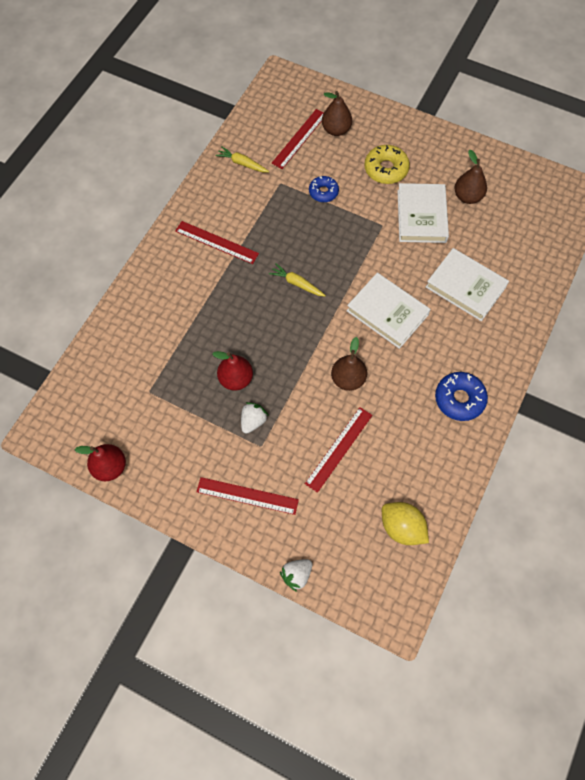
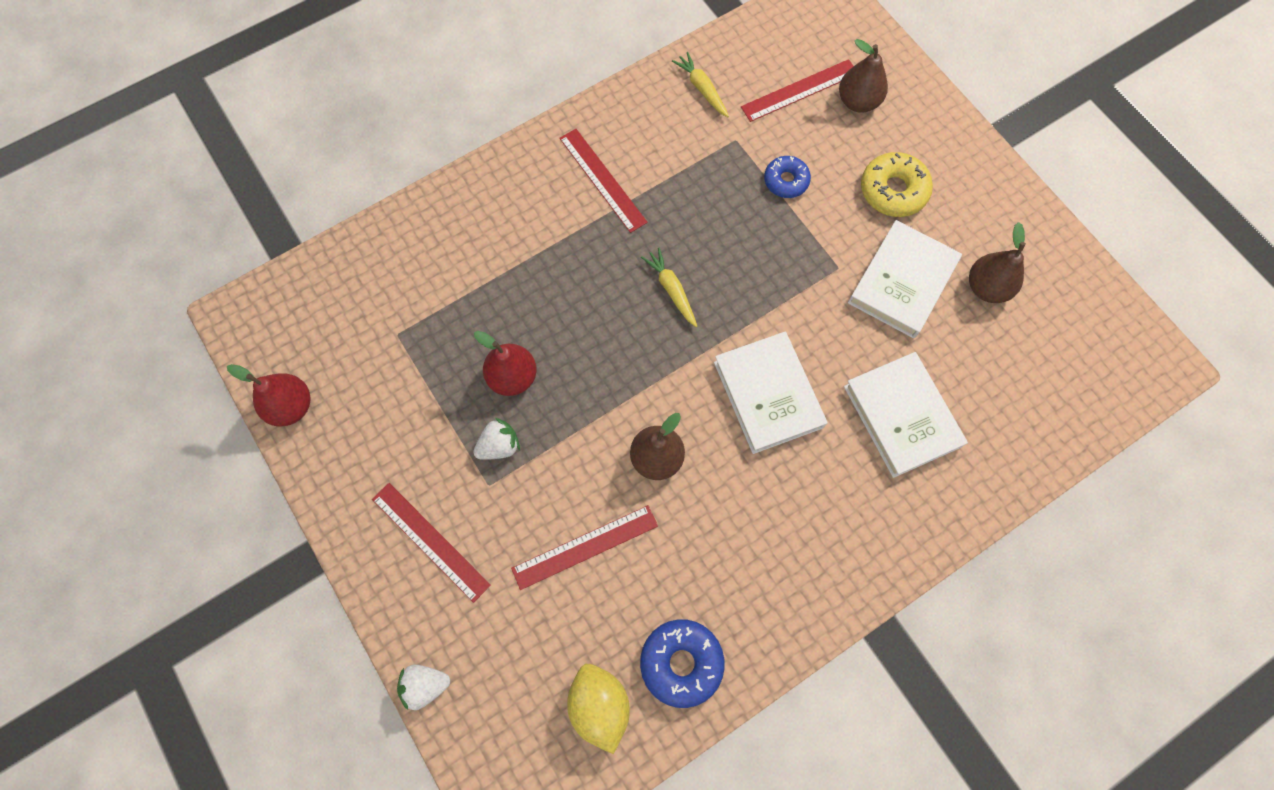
camera: 30 degrees right, 5 degrees up
(459, 399) = (791, 572): blue donut -> blue donut (681, 663)

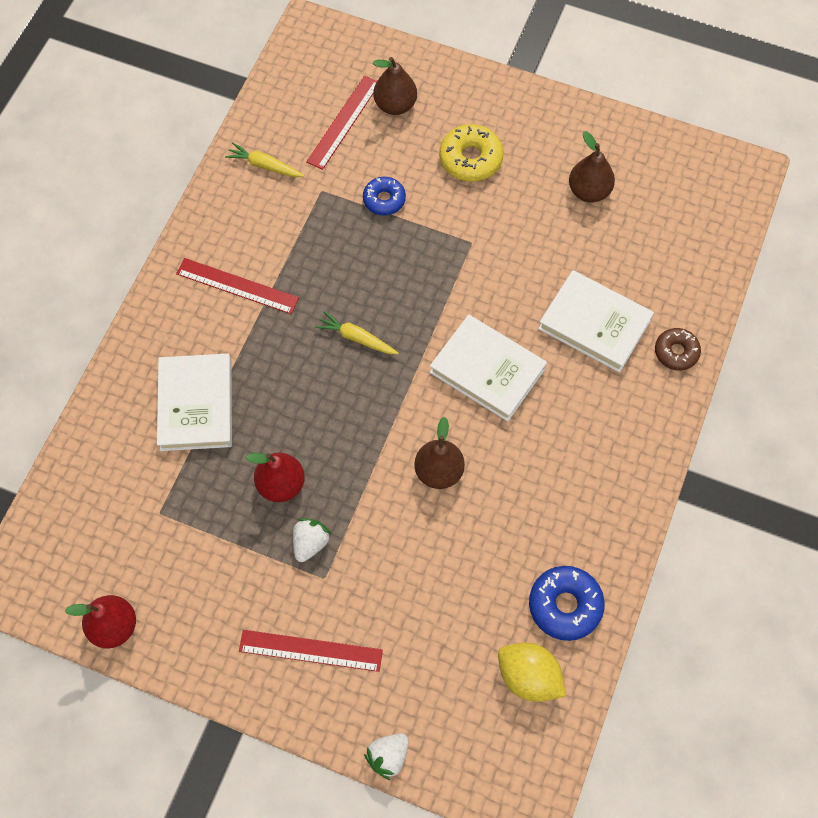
camera: 35 degrees left, 5 degrees down
(585, 547) = (433, 572): red ruler -> none
(902, 282) = (526, 225): white book -> white book (196, 405)
(963, 495) = (676, 352): none -> brown donut

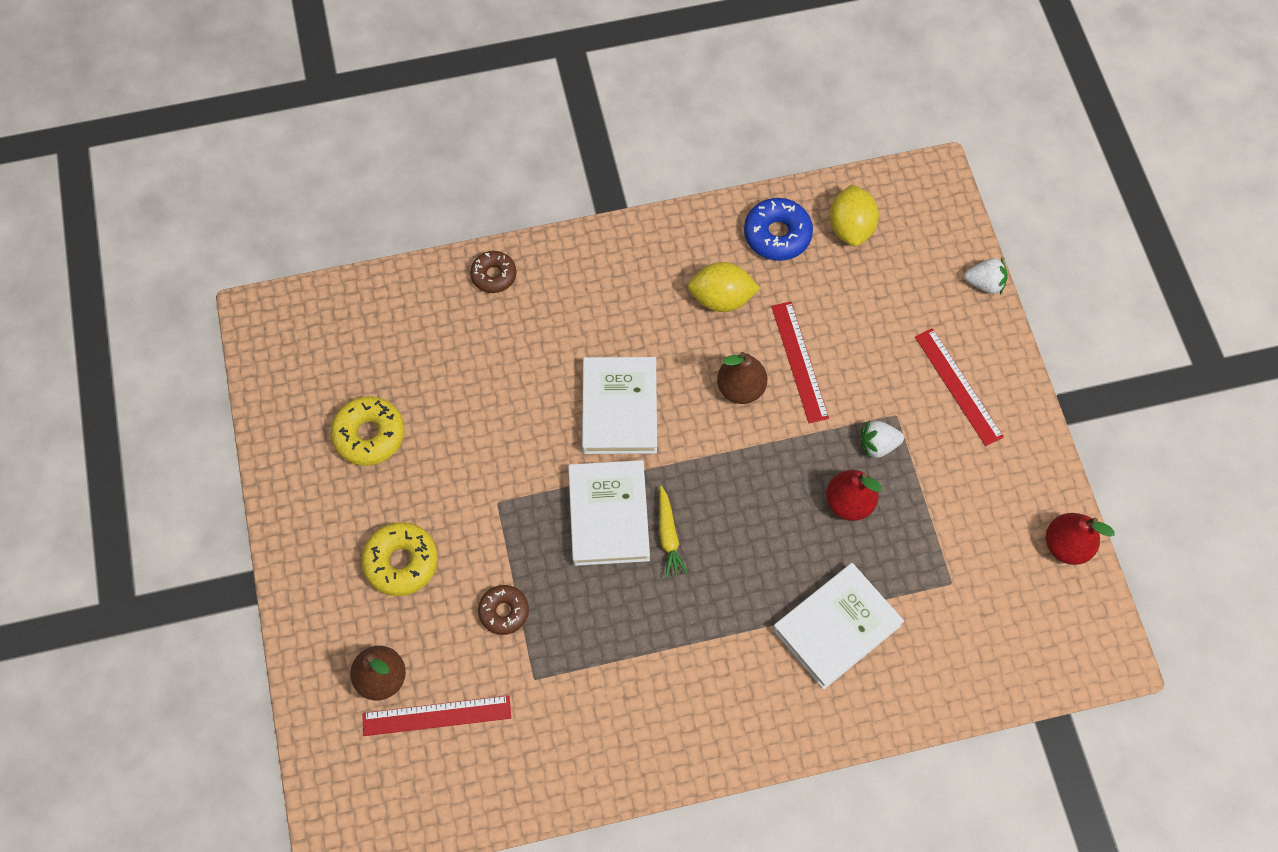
camera: 125 degrees left, 0 degrees up
(237, 286) = (694, 681): red ruler -> red ruler (799, 361)
(264, 165) = (543, 757): yellow carrot -> none
(384, 200) = (504, 612): blue donut -> brown donut
(533, 514) = (721, 298): none -> yellow lemon
(589, 191) = (369, 435): brown pear -> yellow donut
(594, 324) = (511, 351): white book -> white book (608, 515)

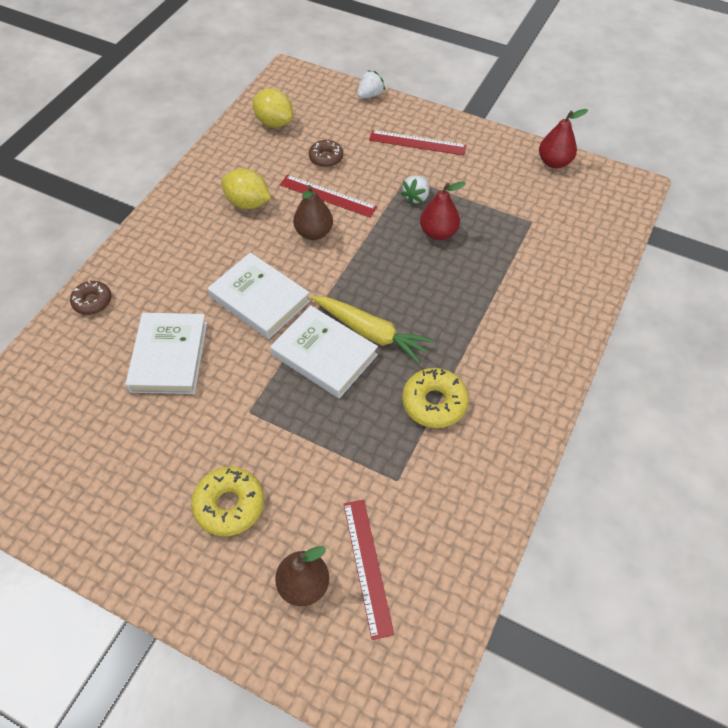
camera: 50 degrees left, 10 degrees down
(369, 435) = (114, 456): yellow donut -> yellow donut (434, 403)
(436, 715) = (367, 566): red ruler -> red ruler turned 45 degrees counterclockwise
(504, 612) = (331, 464): brown donut -> brown donut (326, 158)
(668, 536) = (371, 333): yellow carrot -> yellow carrot, size x1.67
(721, 298) = (248, 203): yellow lemon -> yellow lemon turned 75 degrees clockwise
(777, 235) = (240, 153): blue donut -> none
(836, 627) = (511, 291): white book -> white book (169, 356)

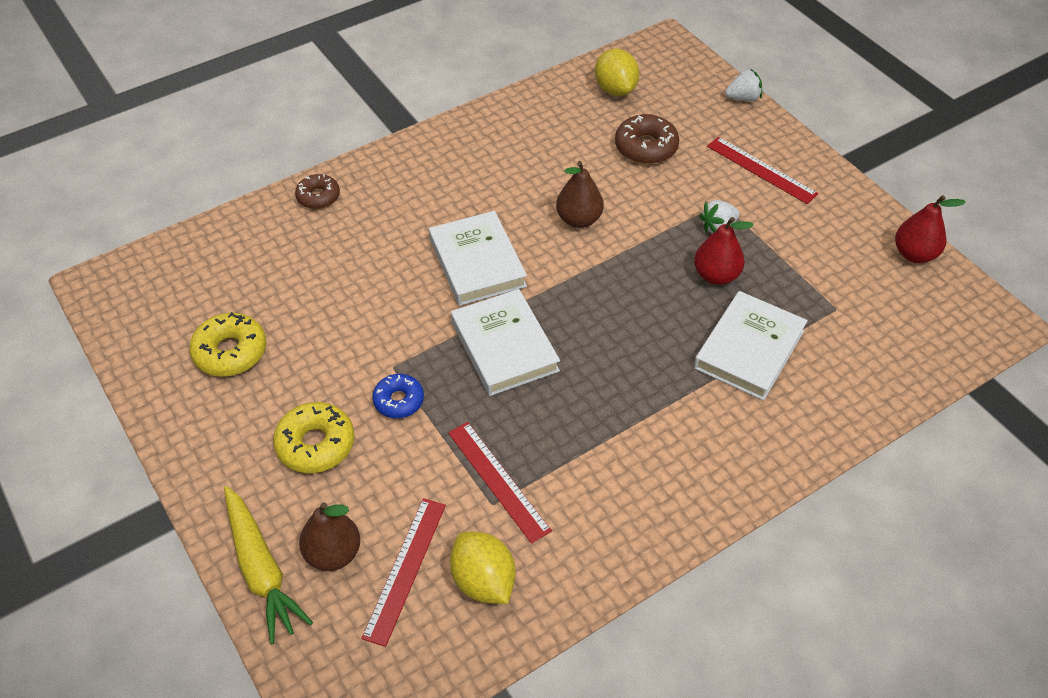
camera: 30 degrees right, 5 degrees down
(169, 356) = (353, 279): white book -> white book (749, 349)
(248, 203) = (531, 162): yellow lemon -> yellow lemon (483, 581)
(272, 436) = (399, 401): none -> blue donut
(326, 158) = (646, 147): brown donut -> brown donut, size x1.51
(327, 196) = (620, 187): red ruler -> red ruler (498, 480)
(371, 333) = (568, 346): yellow carrot -> yellow carrot (261, 569)
(434, 403) = (585, 448): yellow donut -> yellow donut (230, 352)

